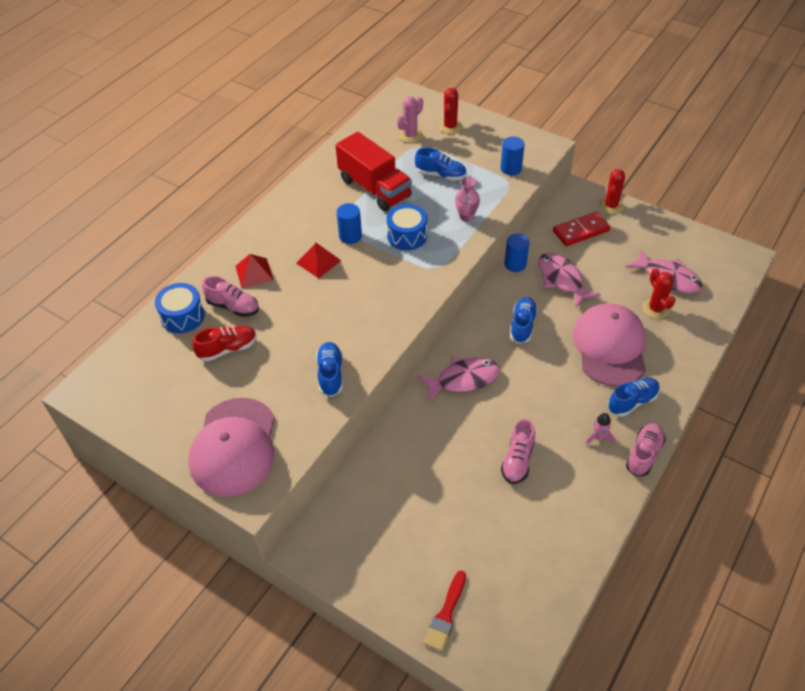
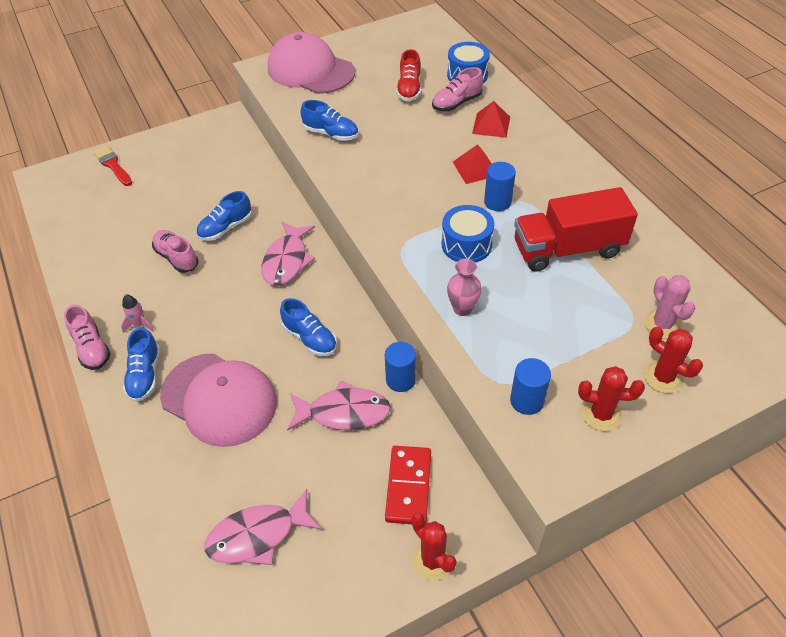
camera: 120 degrees right, 0 degrees up
(440, 175) = (557, 319): blue shoe -> blue shoe (226, 228)
(655, 309) = (226, 482): red cactus -> red cactus (601, 414)

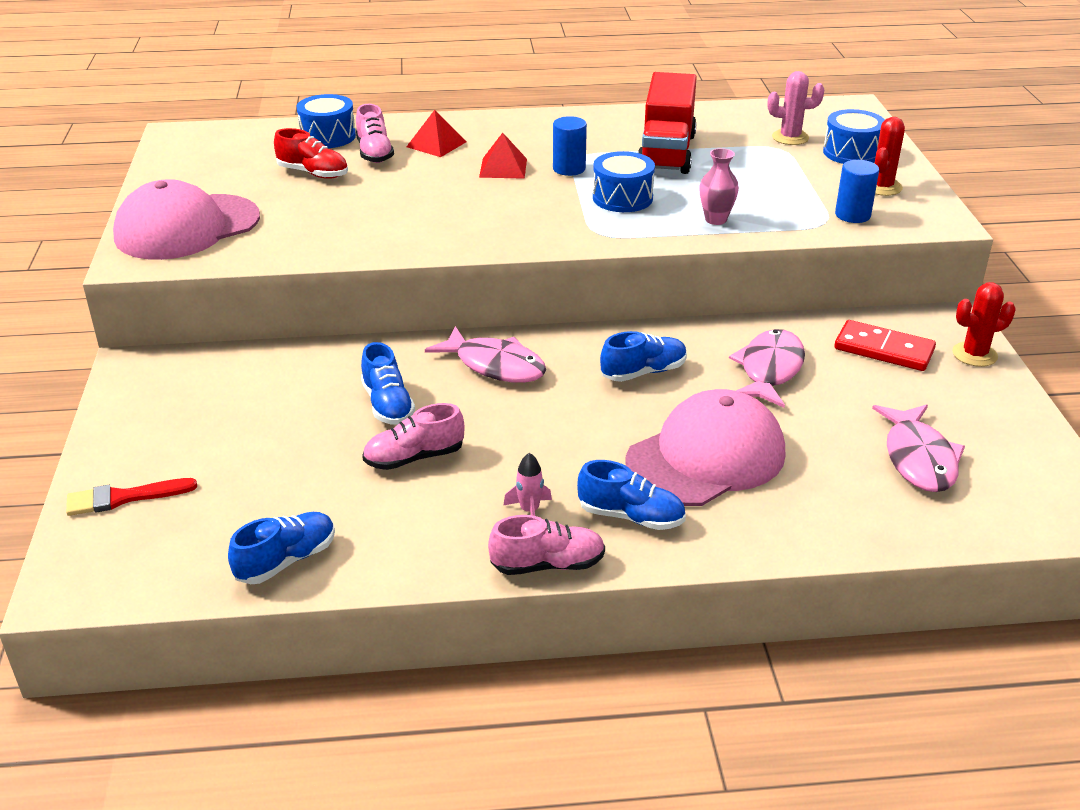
camera: 70 degrees left, 15 degrees down
(331, 134) = (347, 237): blue shoe -> blue shoe (286, 560)
(400, 380) = (740, 325): blue cylinder -> none
(663, 377) = (851, 153): red cactus -> blue drum

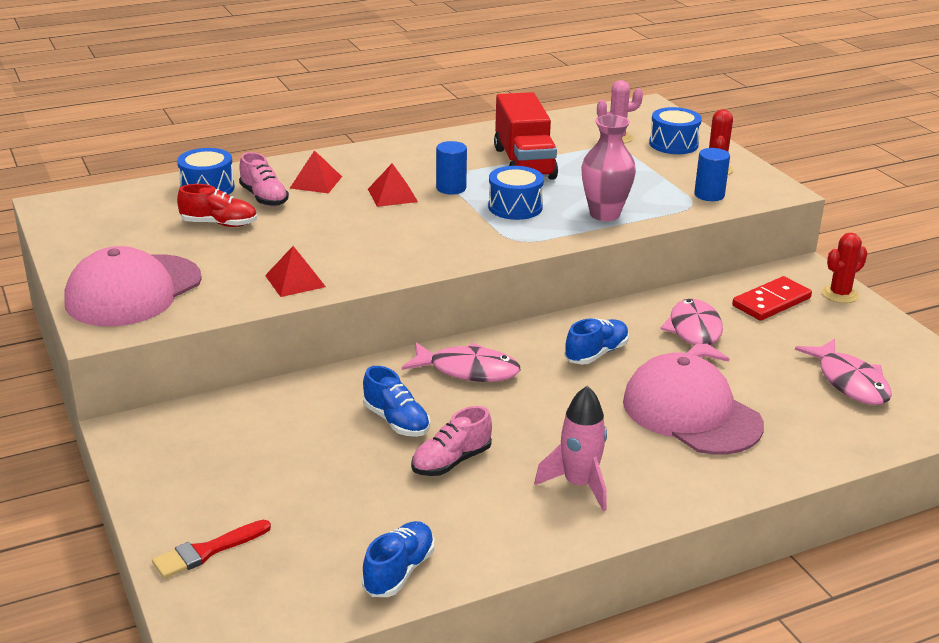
camera: 20 degrees left, 5 degrees down
(343, 241) = (295, 281): none -> red pyramid
(529, 511) = (579, 485): pink rocket -> pink rocket, size x1.80
(547, 564) = (623, 525): pink shoe -> none
(631, 516) = (663, 472): blue shoe -> none
(706, 457) = (691, 413): pink cap -> pink cap turned 75 degrees counterclockwise
(716, 219) = (604, 214): pink vase -> pink vase, size x1.58
(884, 349) = (771, 302): red domino -> red domino turned 45 degrees counterclockwise

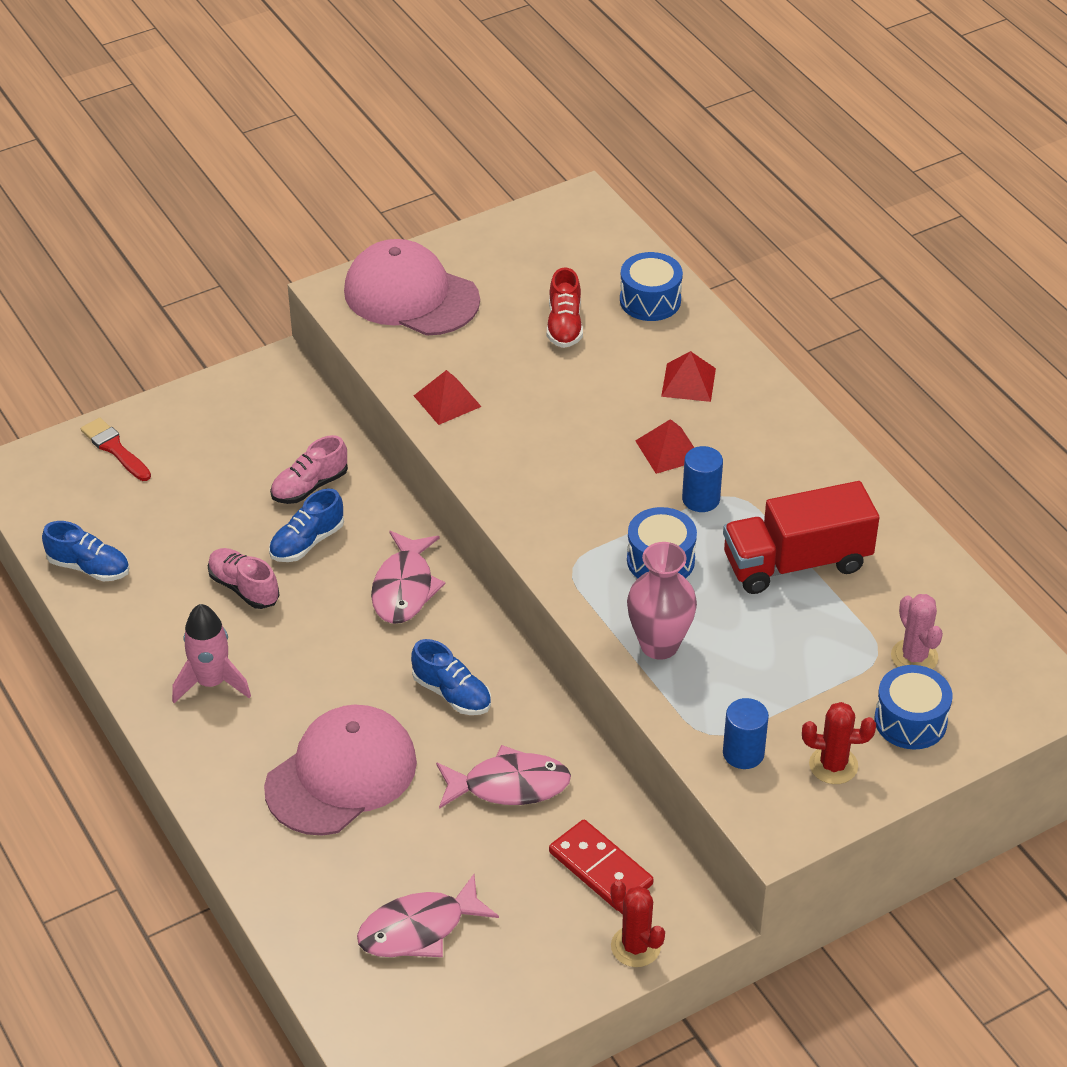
camera: 85 degrees right, 15 degrees up
(264, 198) = (636, 347): pink shoe -> pink shoe (310, 486)

